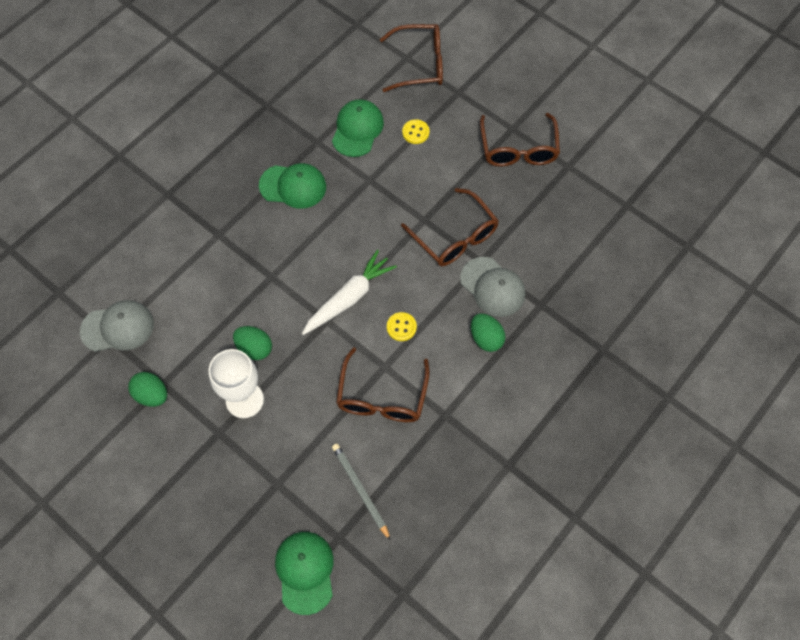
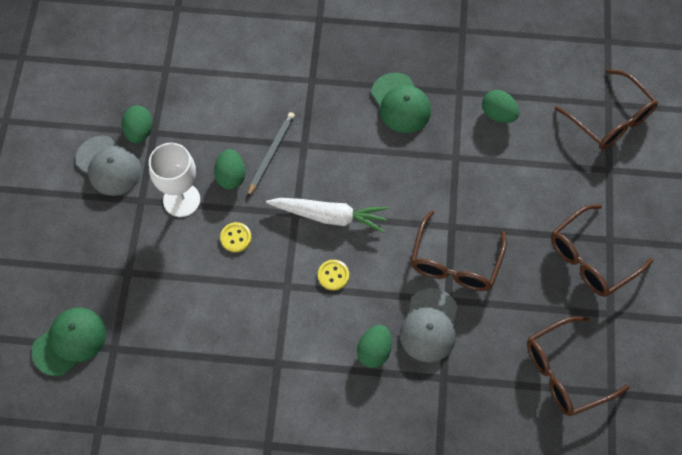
camera: 55 degrees right, 0 degrees up
(118, 327) = (177, 68): grey cap -> grey cap (108, 166)
(357, 129) = (498, 114): green cap -> green egg
(360, 490) = (164, 338): grey pencil -> grey pencil (271, 154)
(382, 397) = (258, 302): brown glasses -> brown glasses (565, 373)
(415, 132) = (535, 162): yellow button -> yellow button (236, 238)

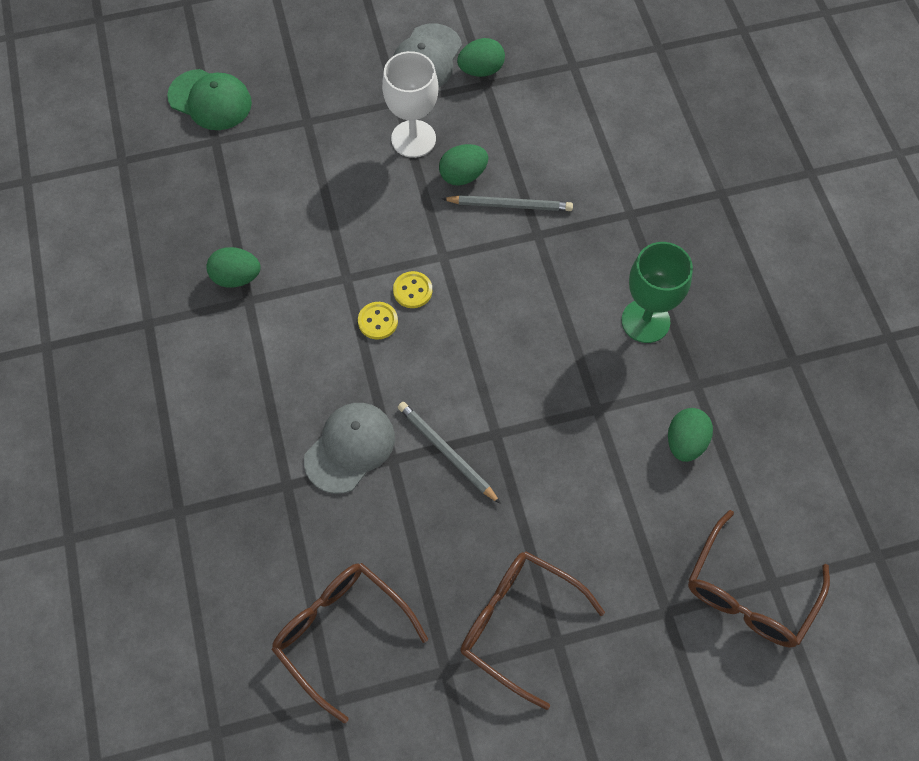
camera: 70 degrees right, 0 degrees up
(236, 238) = (387, 206): yellow button -> yellow button (412, 290)
(329, 216) = (453, 292): white carrot -> none
(374, 351) = (295, 396): green egg -> green egg (236, 277)
(401, 103) = (645, 321): green cap -> green goblet
(429, 326) = (350, 448): grey cap -> grey cap turned 135 degrees clockwise
(455, 262) = (446, 452): brown glasses -> grey pencil

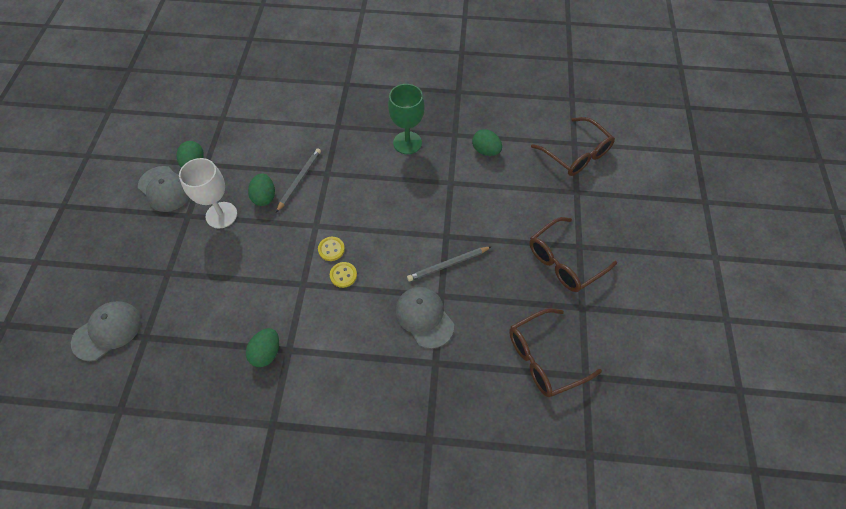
camera: 70 degrees left, 5 degrees down
(210, 100) = (107, 331): green cap -> grey cap

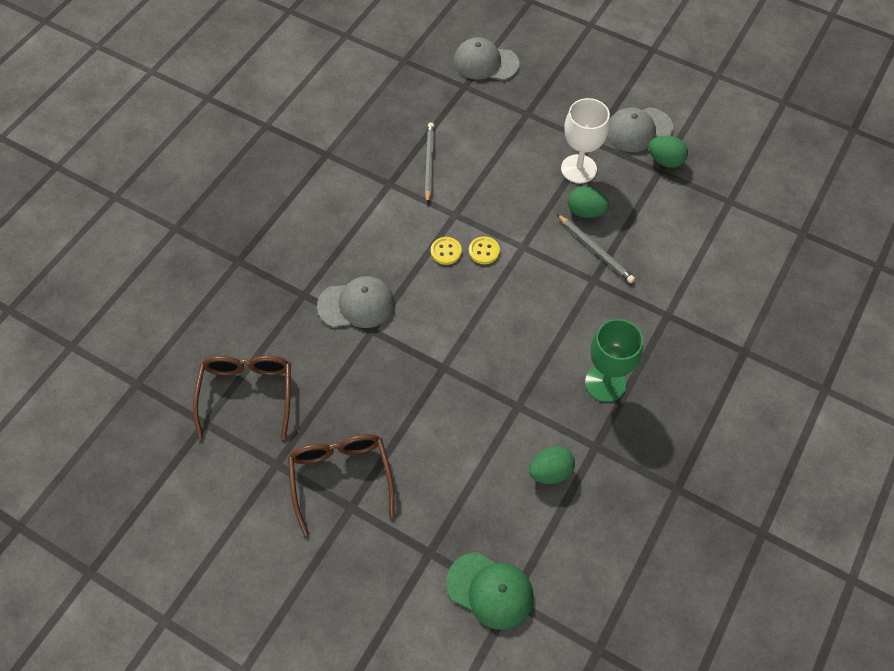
camera: 115 degrees right, 0 degrees up
(107, 331) = (485, 63): grey cap -> grey cap turned 120 degrees clockwise
(266, 353) = (396, 167): green egg -> none
(448, 265) = (405, 353): grey pencil -> grey pencil (429, 163)
(576, 154) = (490, 590): brown glasses -> green cap

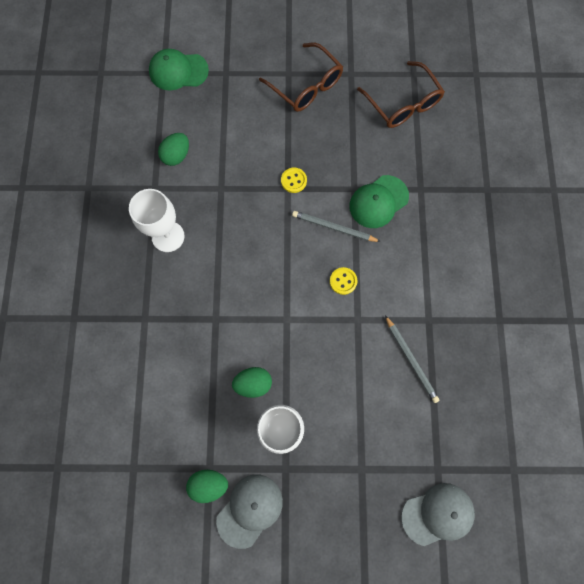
camera: 150 degrees right, 15 degrees up
(356, 305) = (378, 202): grey cap -> green cap
(484, 251) = (314, 298): yellow button -> yellow button (293, 180)
(595, 250) = (227, 348): grey pencil -> grey pencil (334, 228)
(605, 383) = (168, 236): green goblet -> white goblet

